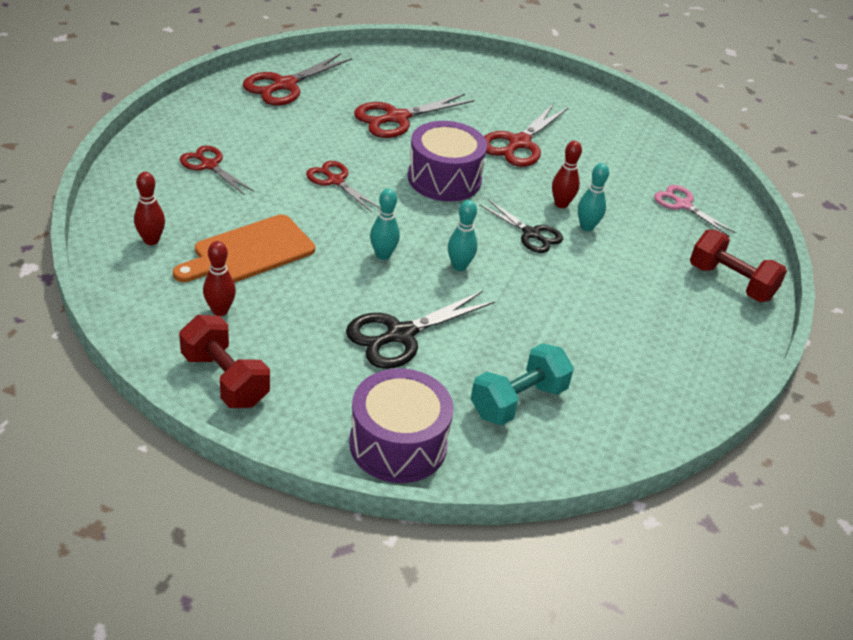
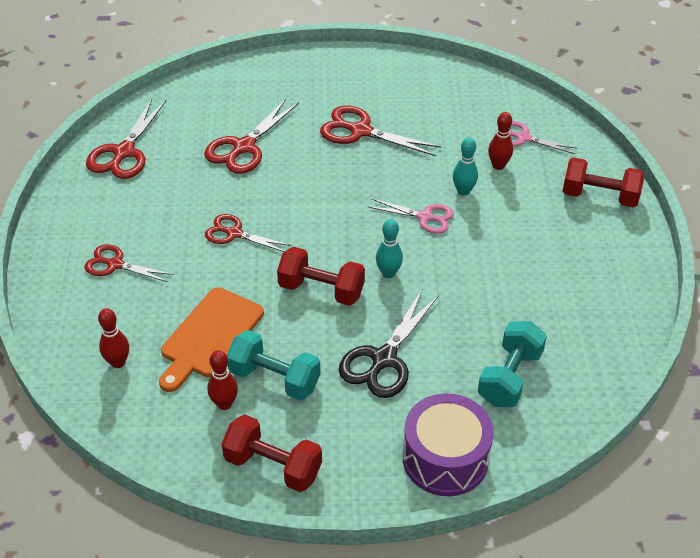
camera: 20 degrees left, 5 degrees up
(282, 309) = (274, 378): none -> turquoise dumbbell
(383, 255) = (321, 290): turquoise bowling pin -> red dumbbell
(444, 179) = (322, 193): purple drum -> none
(519, 143) = (360, 131): red scissors -> red scissors turned 105 degrees clockwise
(531, 234) = (425, 217): black scissors -> pink scissors
(561, 204) = (430, 177): red bowling pin -> red bowling pin (498, 166)

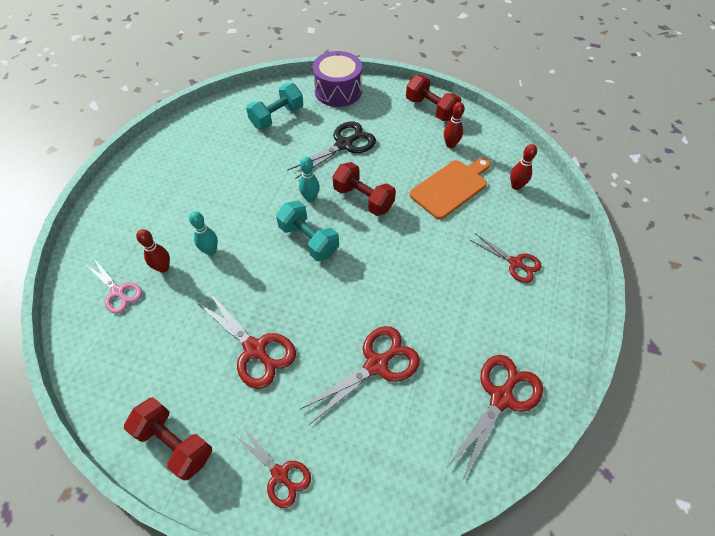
camera: 160 degrees left, 10 degrees up
(234, 233) = (413, 265): red scissors -> red scissors (280, 474)
(274, 378) = (416, 151): turquoise dumbbell -> turquoise dumbbell (309, 240)
(425, 217) = (256, 236): pink scissors -> none
(599, 196) = (114, 215): red dumbbell -> red dumbbell (175, 443)

